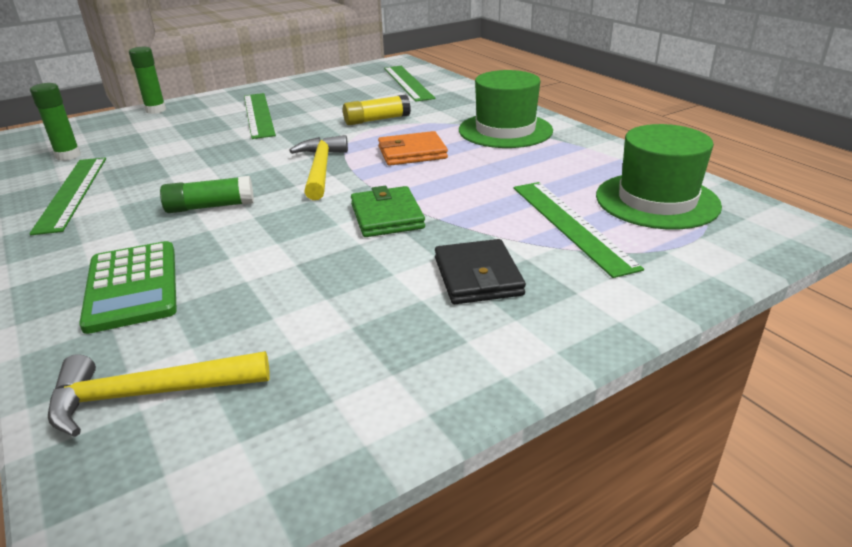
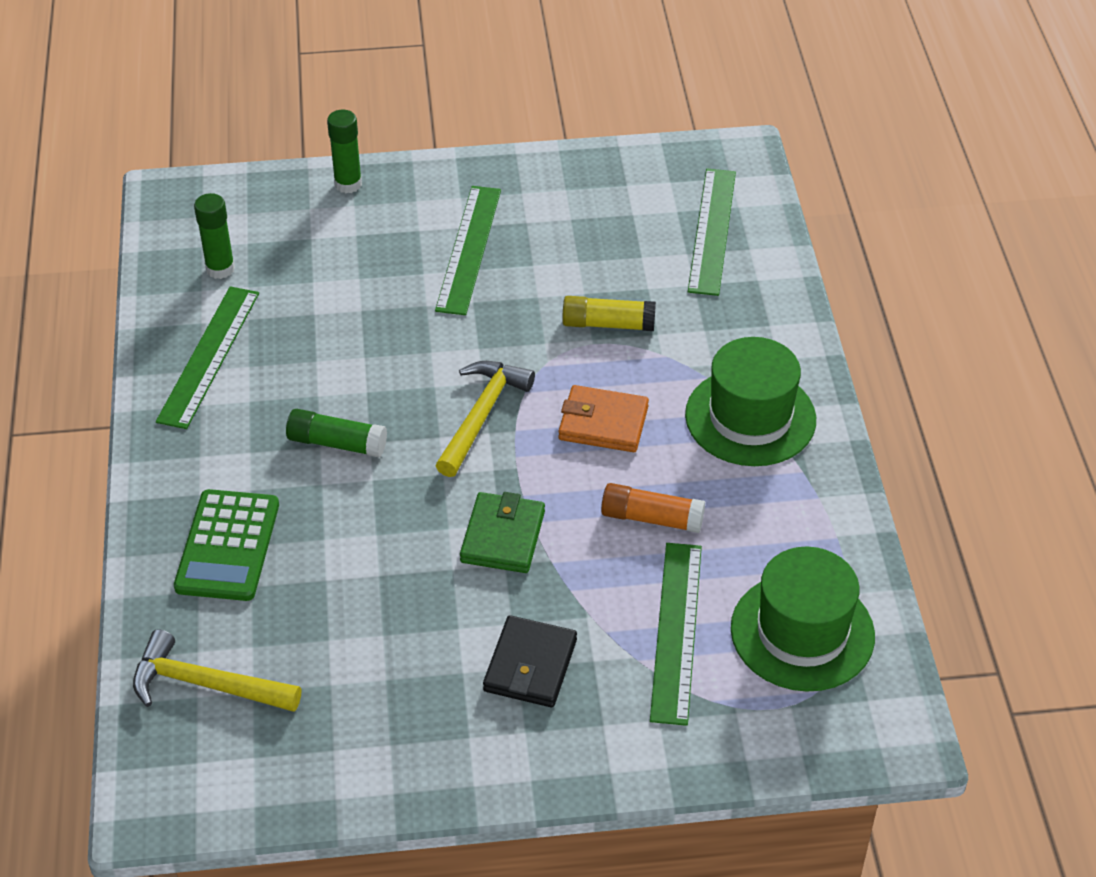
camera: 25 degrees right, 15 degrees up
(489, 181) = (651, 518): none -> orange glue stick

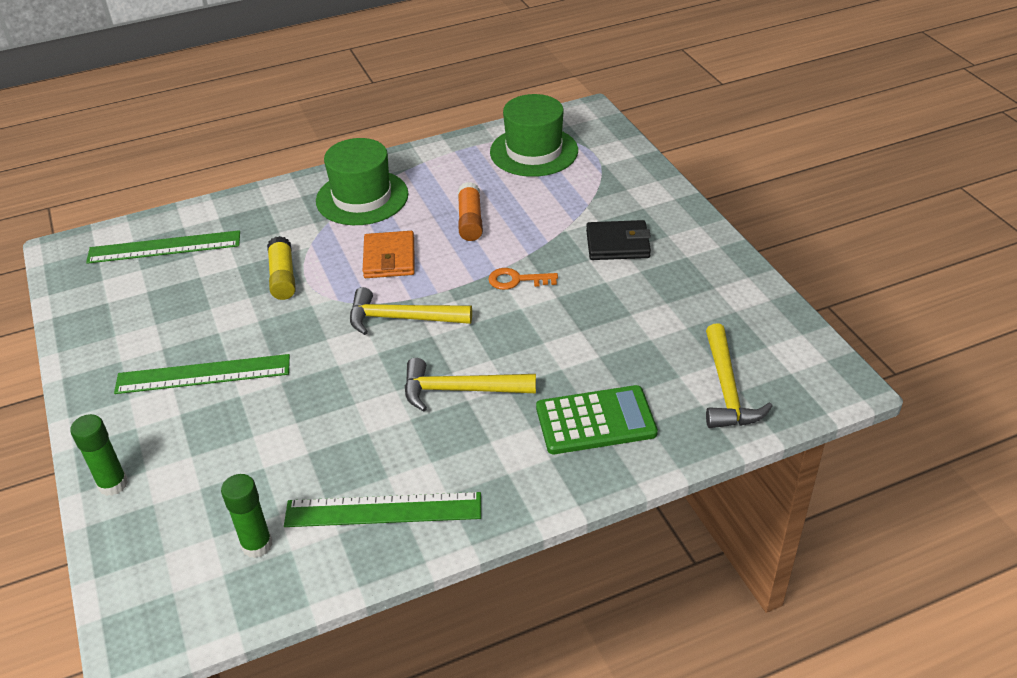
camera: 105 degrees left, 5 degrees down
(337, 443) = (460, 390): green glue stick -> yellow hammer
(503, 536) = (516, 280): green wallet -> orange key
(676, 631) = (558, 194): green ruler -> none

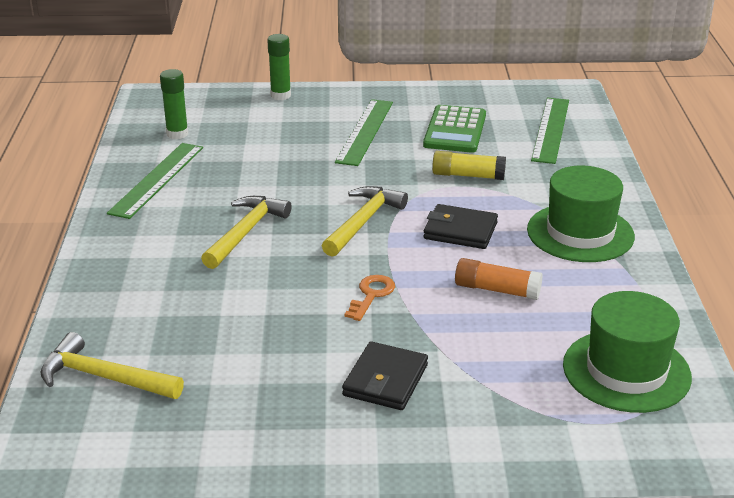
camera: 110 degrees right, 10 degrees down
(389, 258) = (460, 231): orange wallet -> black wallet
(595, 421) = (144, 289): green calculator -> green calculator (455, 130)

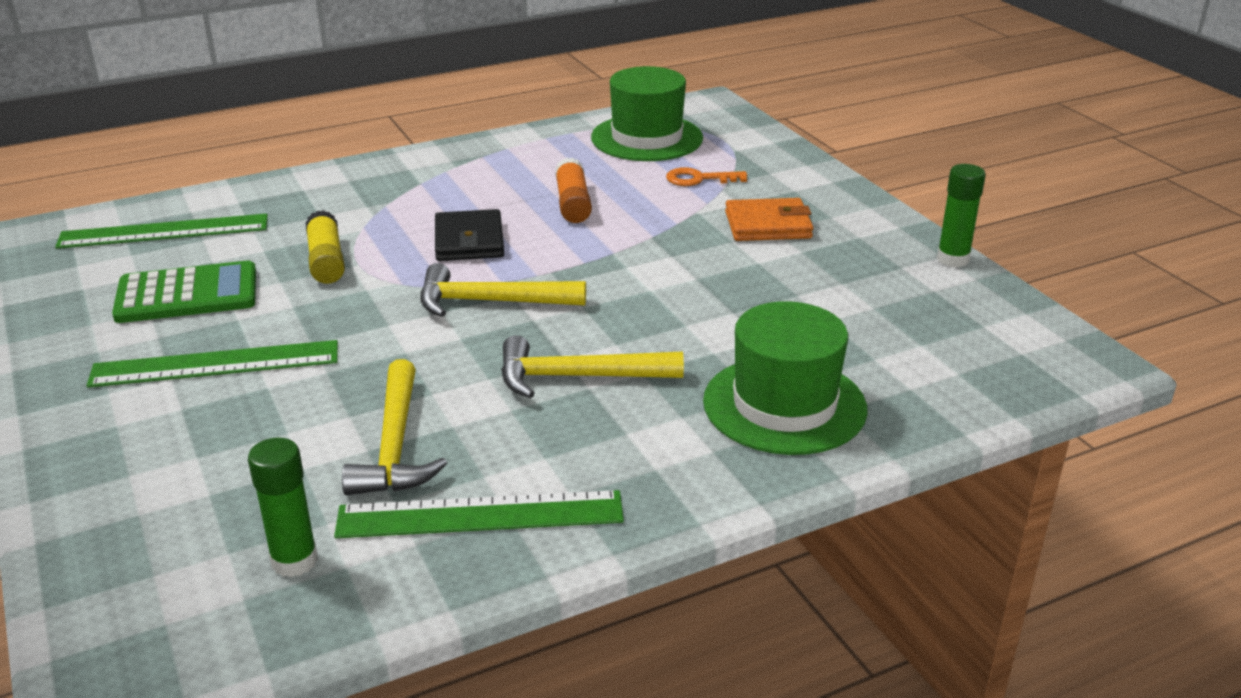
camera: 115 degrees left, 0 degrees up
(104, 377) = (941, 371): yellow hammer -> yellow hammer (395, 445)
(280, 95) = (79, 491): green glue stick -> green glue stick (953, 259)
(371, 295) = (641, 262): orange key -> orange key (699, 179)
(385, 380) = (768, 225): black wallet -> orange wallet
(580, 233) = (429, 182): green hat -> green hat (784, 405)

